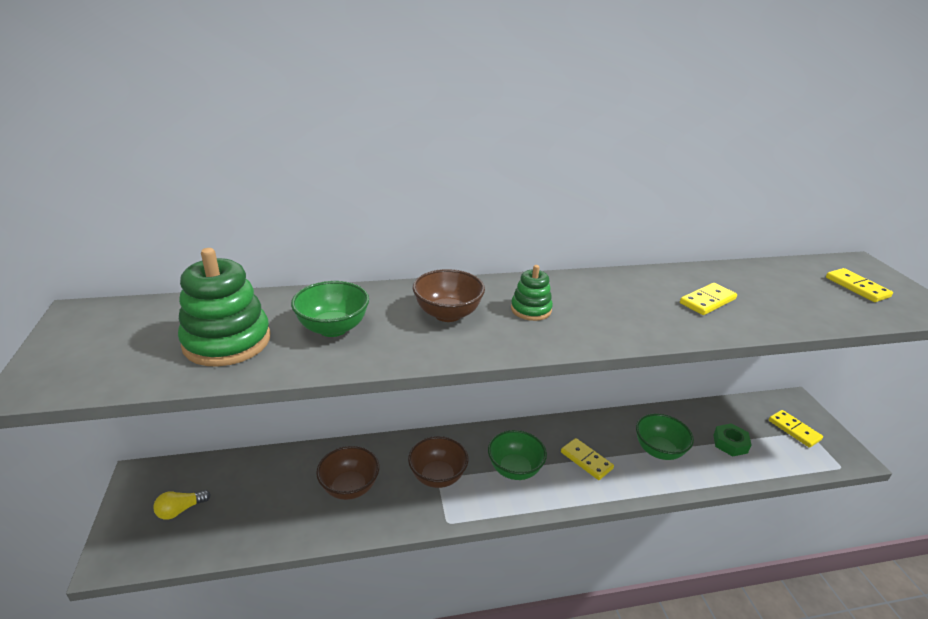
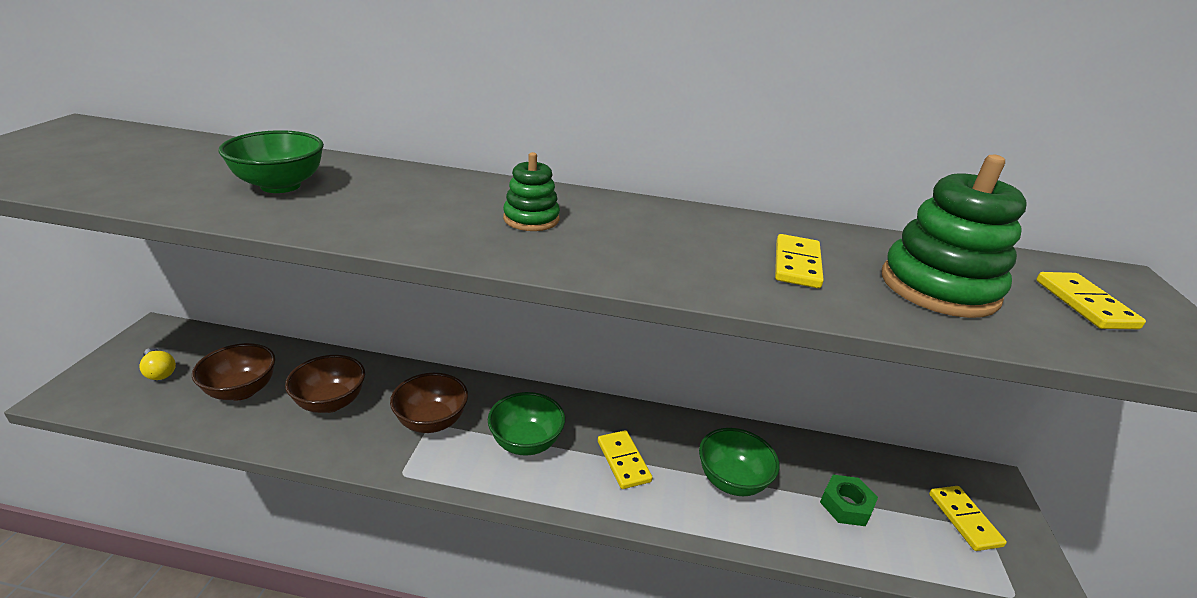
camera: 20 degrees right, 0 degrees up
(180, 510) = (159, 371): yellow light bulb -> yellow light bulb turned 120 degrees counterclockwise
(227, 341) = (162, 173): green stacking toy -> green stacking toy (938, 287)
(447, 314) = (424, 201): brown bowl -> brown bowl (242, 390)
(707, 301) = (796, 264): yellow domino -> yellow domino turned 60 degrees counterclockwise

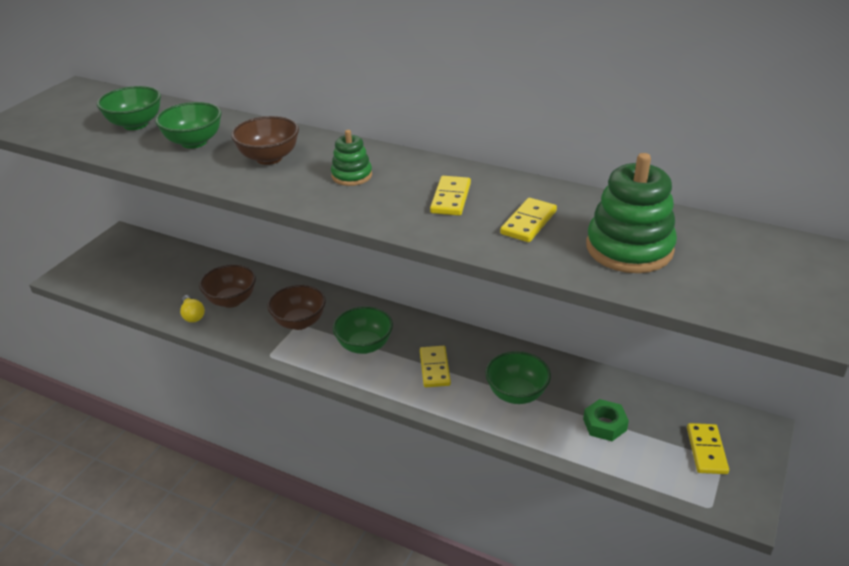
camera: 20 degrees right, 5 degrees up
(159, 371) = (122, 266): yellow light bulb -> yellow light bulb (192, 315)
(180, 166) = (135, 124): none -> green bowl
(242, 390) = (173, 285): brown bowl -> brown bowl (269, 158)
(1084, 304) = (745, 270): yellow domino -> yellow domino (450, 198)

